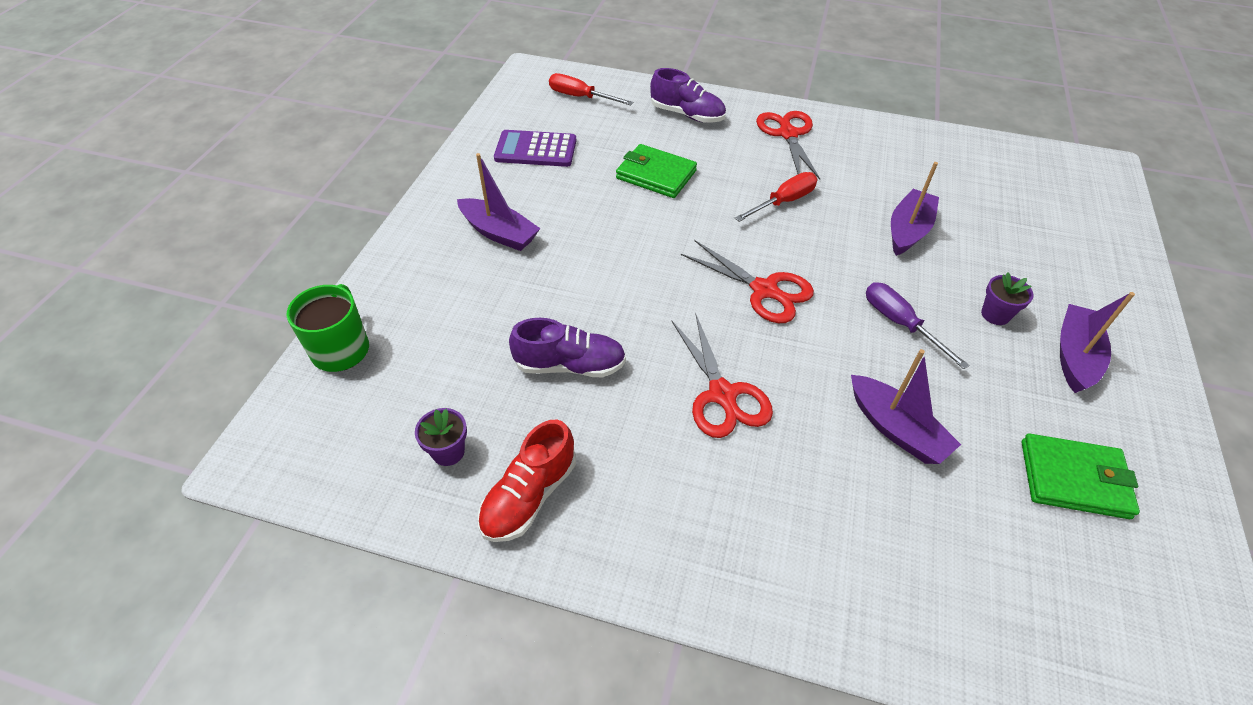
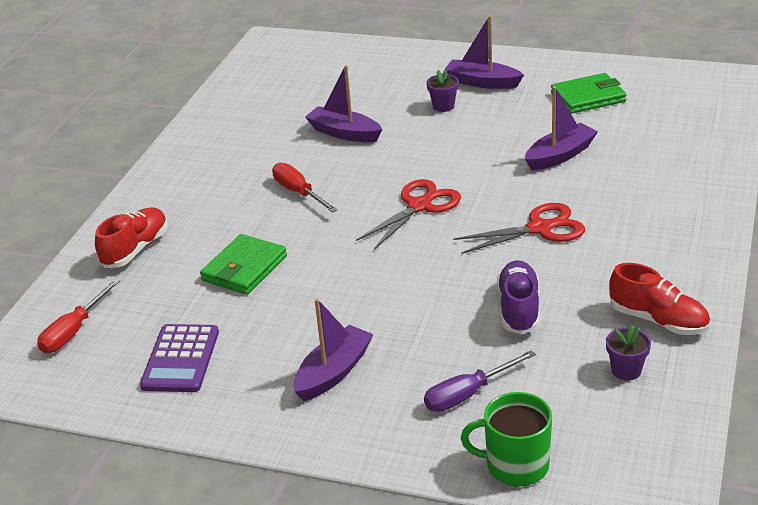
camera: 85 degrees left, 15 degrees down
(687, 115) = (135, 249): purple shoe -> red shoe
(788, 134) = (189, 186): red scissors -> none
(900, 323) = (455, 146): purple screwdriver -> purple screwdriver (468, 394)
(1074, 479) = (588, 97): green wallet -> green wallet turned 60 degrees clockwise

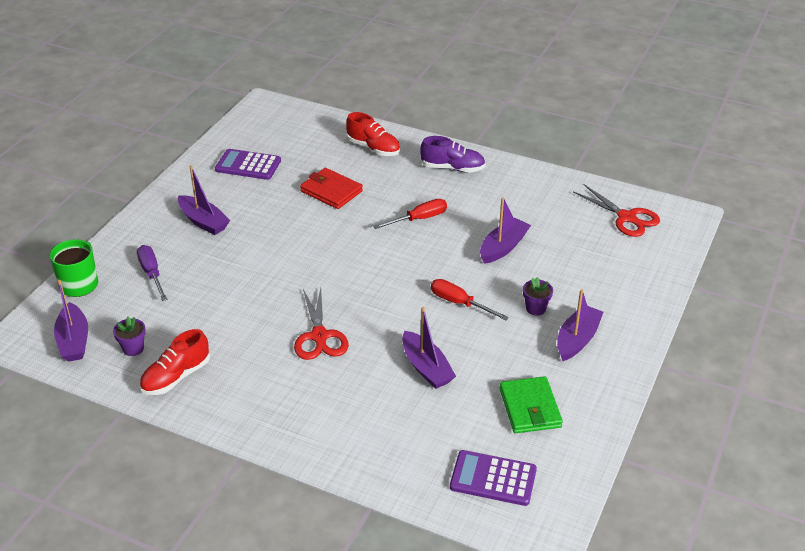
camera: 95 degrees right, 5 degrees up
(74, 331) = (295, 128): red screwdriver -> red screwdriver (459, 303)
(244, 268) = (331, 191): green wallet -> red wallet
(419, 206) = (377, 276): red scissors -> red scissors (626, 217)
(519, 309) = (225, 309): purple shoe -> purple shoe (452, 168)
(637, 433) = (74, 341): none -> purple boat
(686, 106) = (493, 479): none -> purple calculator

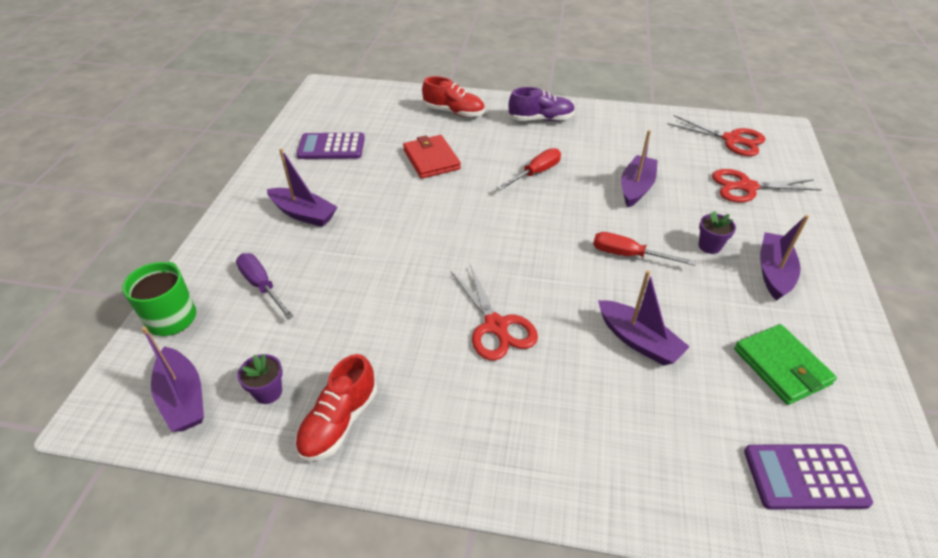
camera: 15 degrees left, 5 degrees up
(331, 191) = (431, 159): red wallet -> red wallet turned 45 degrees clockwise
(608, 264) = (747, 187): none -> red scissors

